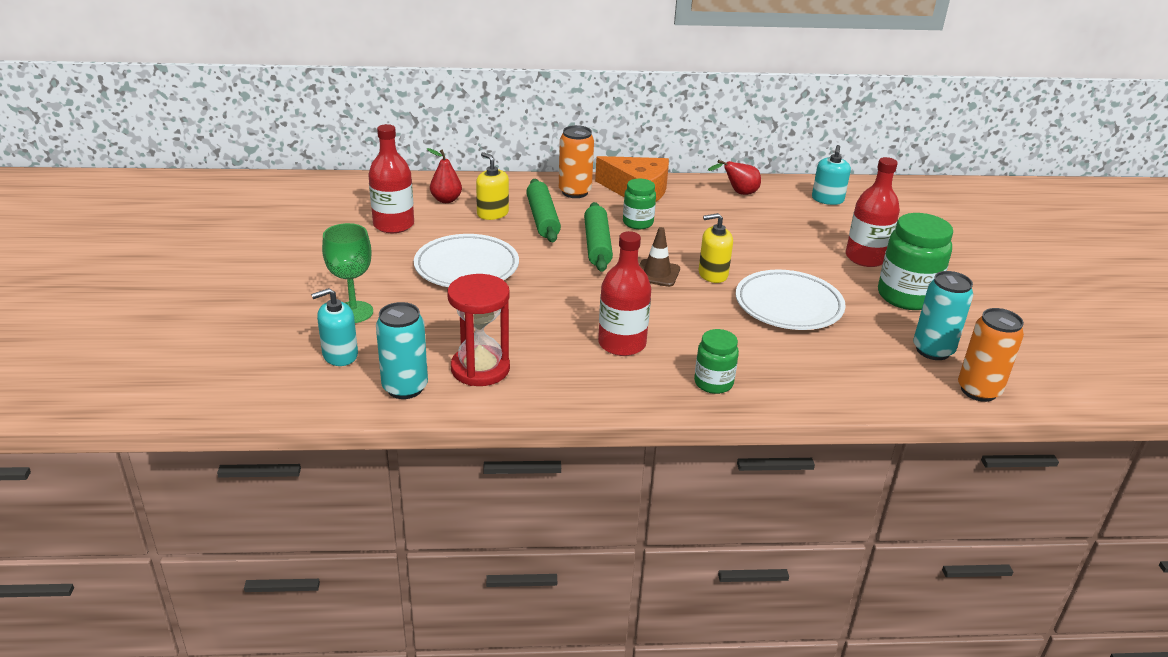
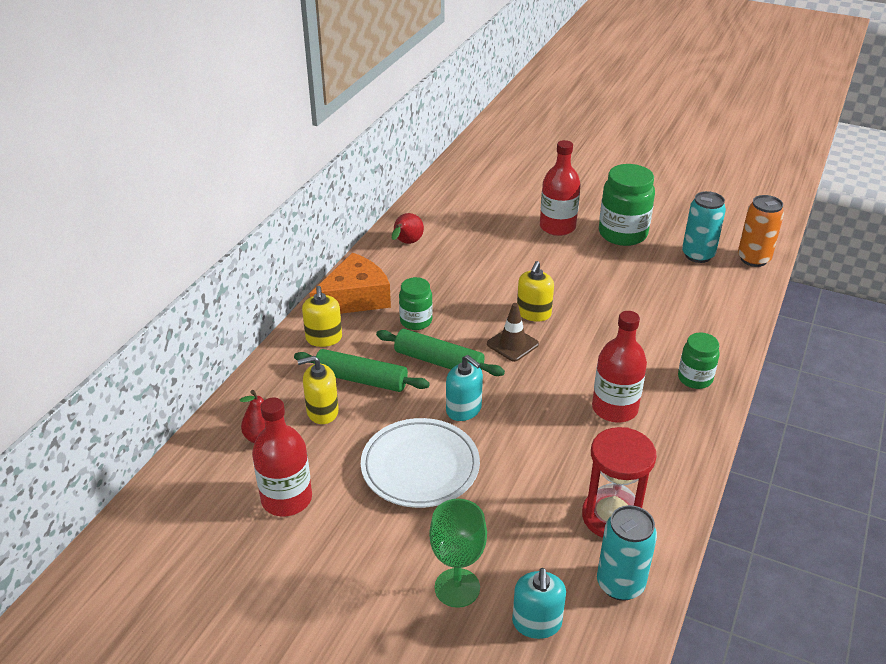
camera: 60 degrees left, 5 degrees up
(575, 192) = (324, 338): orange can -> yellow soap dispenser
(788, 305) = (604, 294): white plate -> none
(827, 199) = (454, 204): turquoise soap dispenser -> turquoise soap dispenser (464, 409)

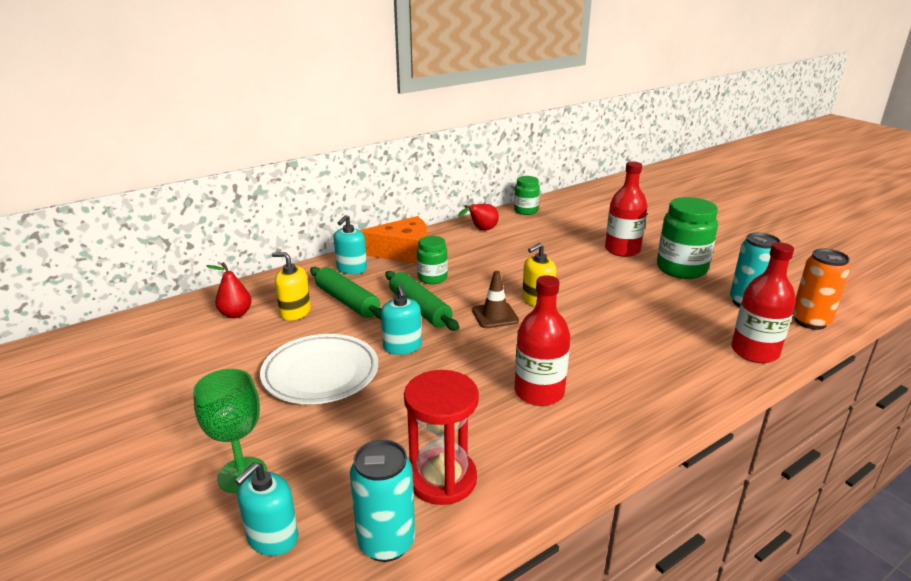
camera: 30 degrees right, 10 degrees down
(286, 499) = (201, 357): red bottle -> red bottle (754, 352)
(324, 338) = (351, 269): yellow soap dispenser -> turquoise soap dispenser
(695, 378) = (649, 396): green jar -> green jar (526, 211)

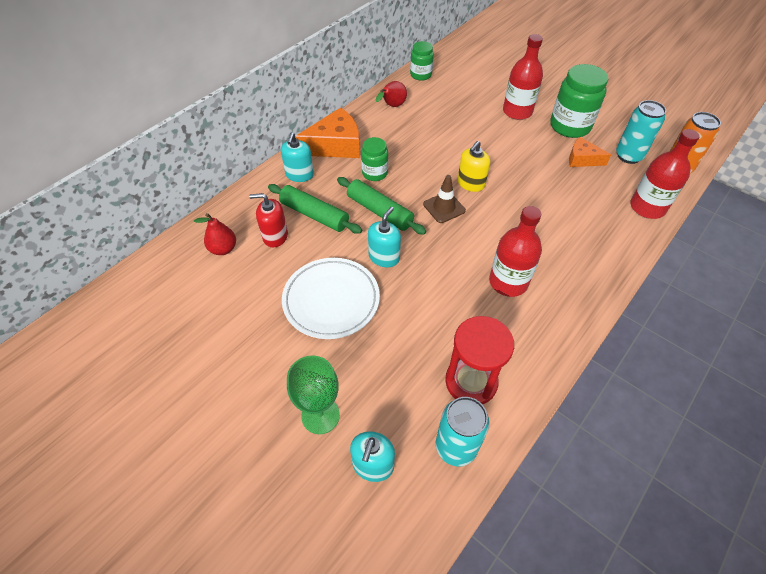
camera: 15 degrees left, 25 degrees up
(295, 312) = (275, 236): yellow soap dispenser -> red soap dispenser
(402, 347) = (384, 257): turquoise soap dispenser -> turquoise soap dispenser turned 120 degrees counterclockwise
(685, 298) = (582, 159): none -> orange cheese

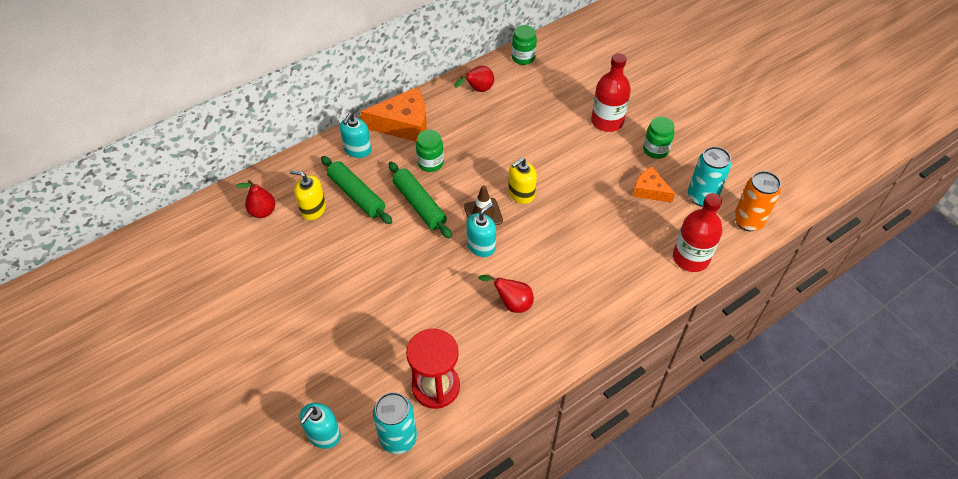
camera: 15 degrees right, 0 degrees up
(275, 236) = (313, 209): red soap dispenser -> yellow soap dispenser
(320, 415) = (295, 383): green goblet -> none
(331, 300) = (341, 283): white plate -> none
(384, 257) = (405, 252): turquoise soap dispenser -> turquoise soap dispenser (481, 246)
(508, 282) = (511, 303): red bottle -> red pear
(570, 126) = (655, 150): green jar -> green jar, size x0.58

